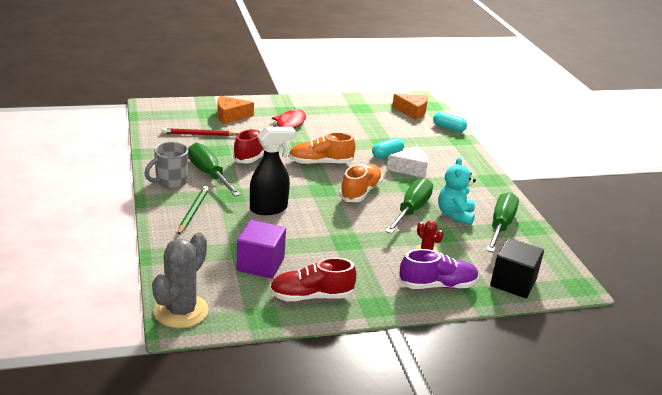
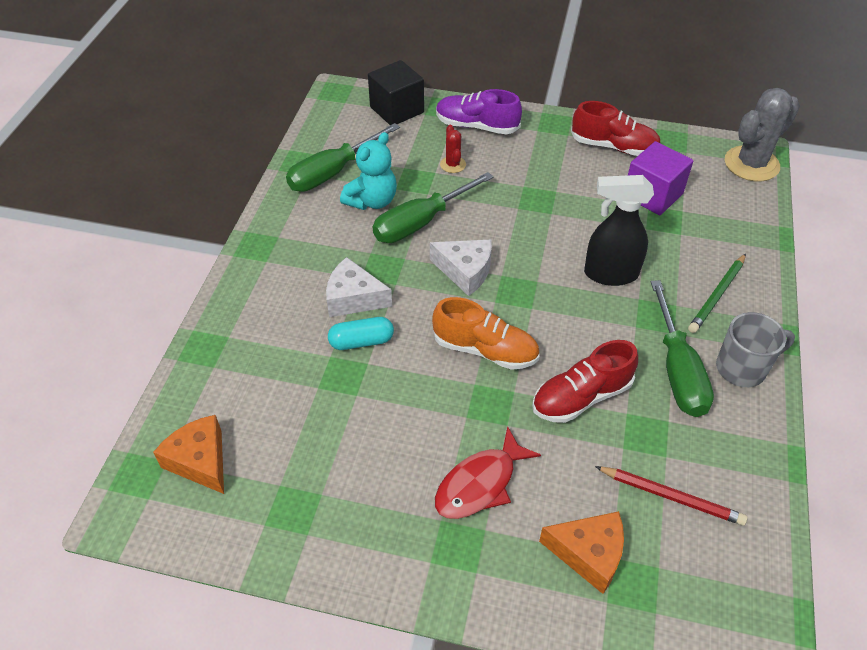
camera: 150 degrees left, 20 degrees up
(360, 192) = (465, 271): orange shoe -> white cheese
(449, 128) = (186, 385): turquoise capsule -> none

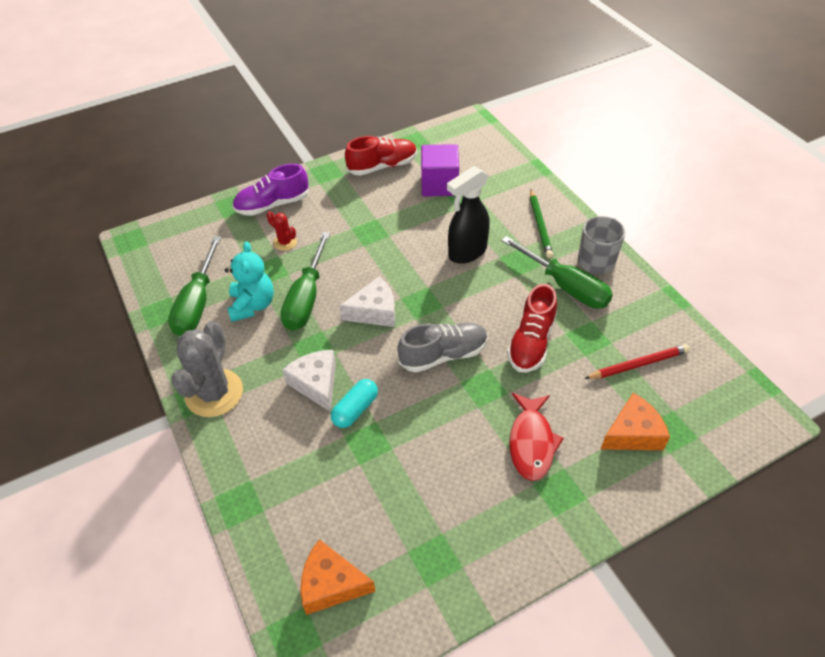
camera: 40 degrees left, 0 degrees up
(353, 298) = (316, 384): white cheese -> white cheese turned 90 degrees clockwise
(397, 110) = (197, 226): black cube -> none
(485, 350) = (443, 355): orange shoe -> grey shoe
(751, 164) = (476, 130): grey cactus -> grey cactus (214, 393)

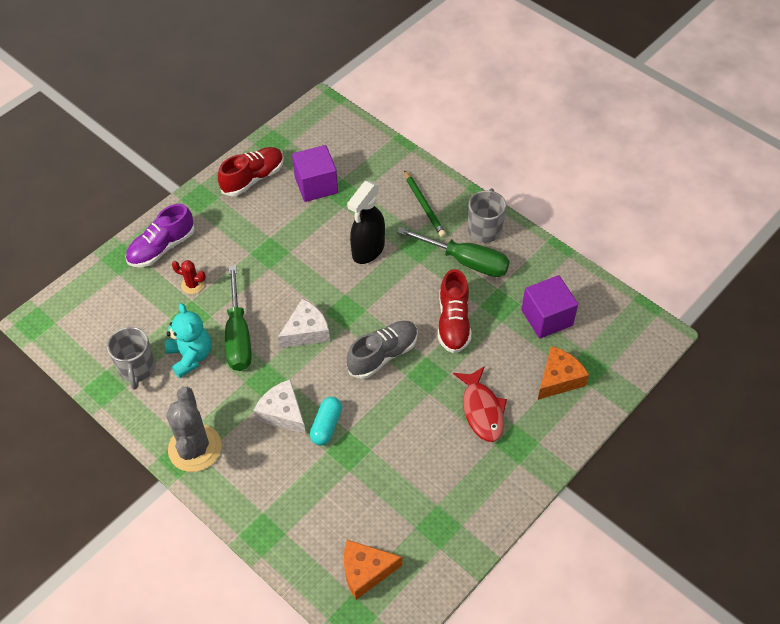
camera: 20 degrees left, 5 degrees up
(197, 303) = (137, 368): green screwdriver -> grey mug
(638, 364) = (546, 317): red pencil -> purple cube

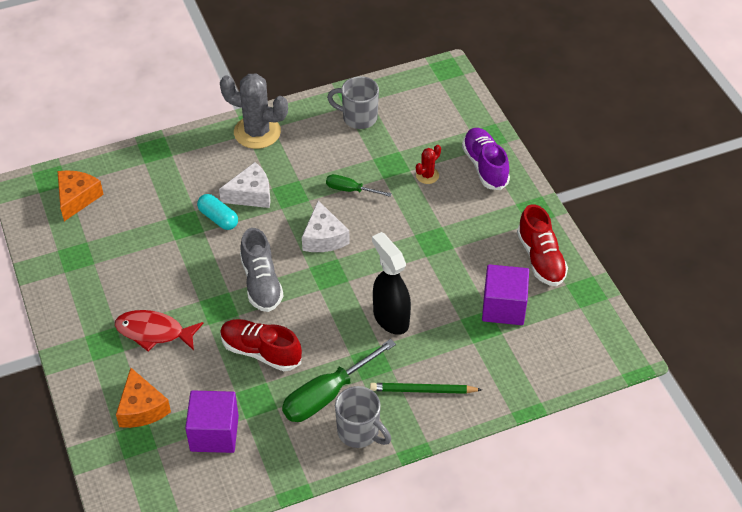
camera: 115 degrees right, 5 degrees down
(191, 356) = (348, 153): turquoise teddy bear -> none
(238, 335) = (350, 190): green screwdriver -> green screwdriver, size x0.56

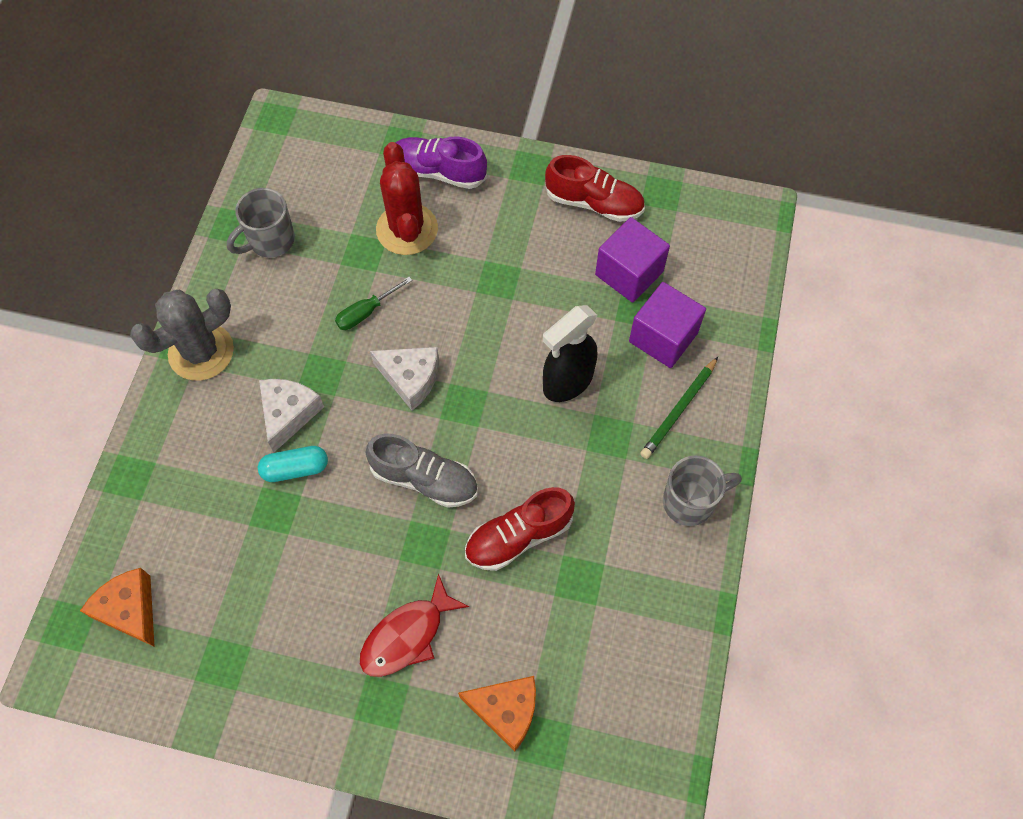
camera: 55 degrees left, 15 degrees up
(214, 433) = (594, 650): purple cube -> purple cube (663, 337)
(327, 395) = (622, 503): green screwdriver -> none
(390, 318) = (567, 382): black spray bottle -> black spray bottle turned 45 degrees counterclockwise
(427, 175) = (407, 229): red cactus -> red cactus, size x2.08

